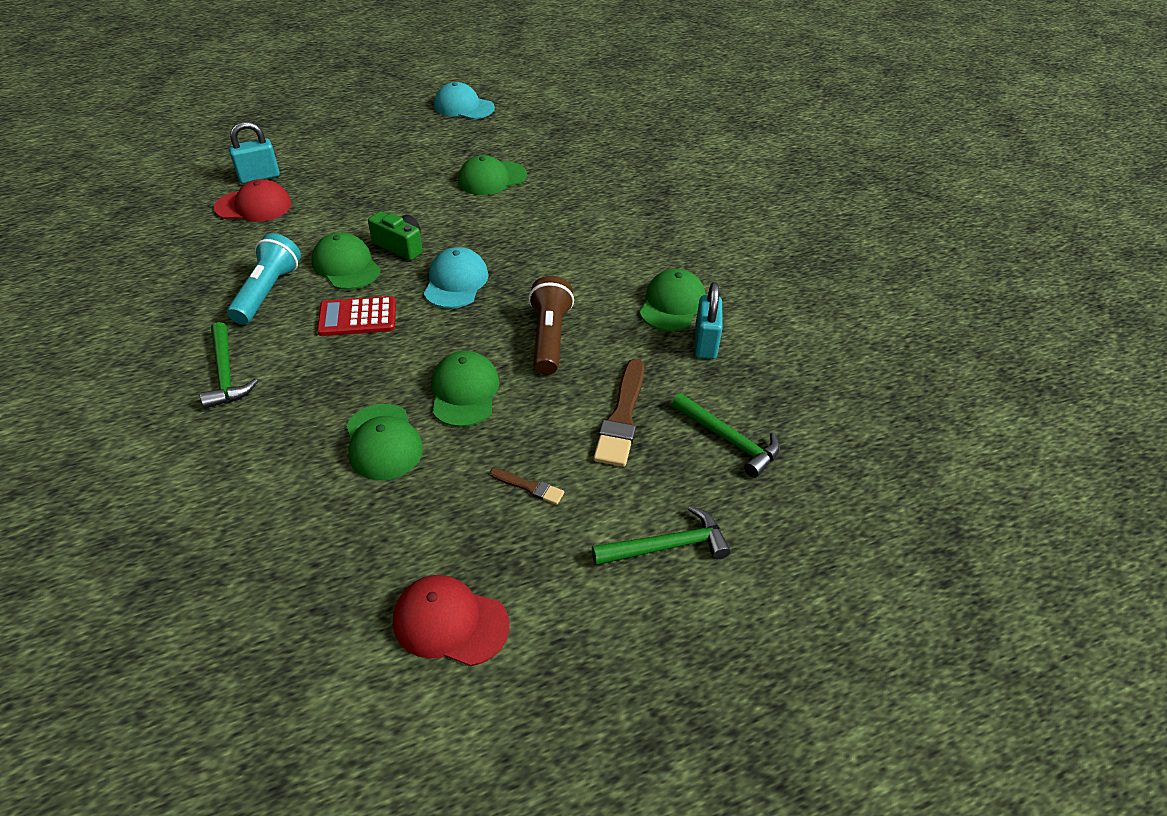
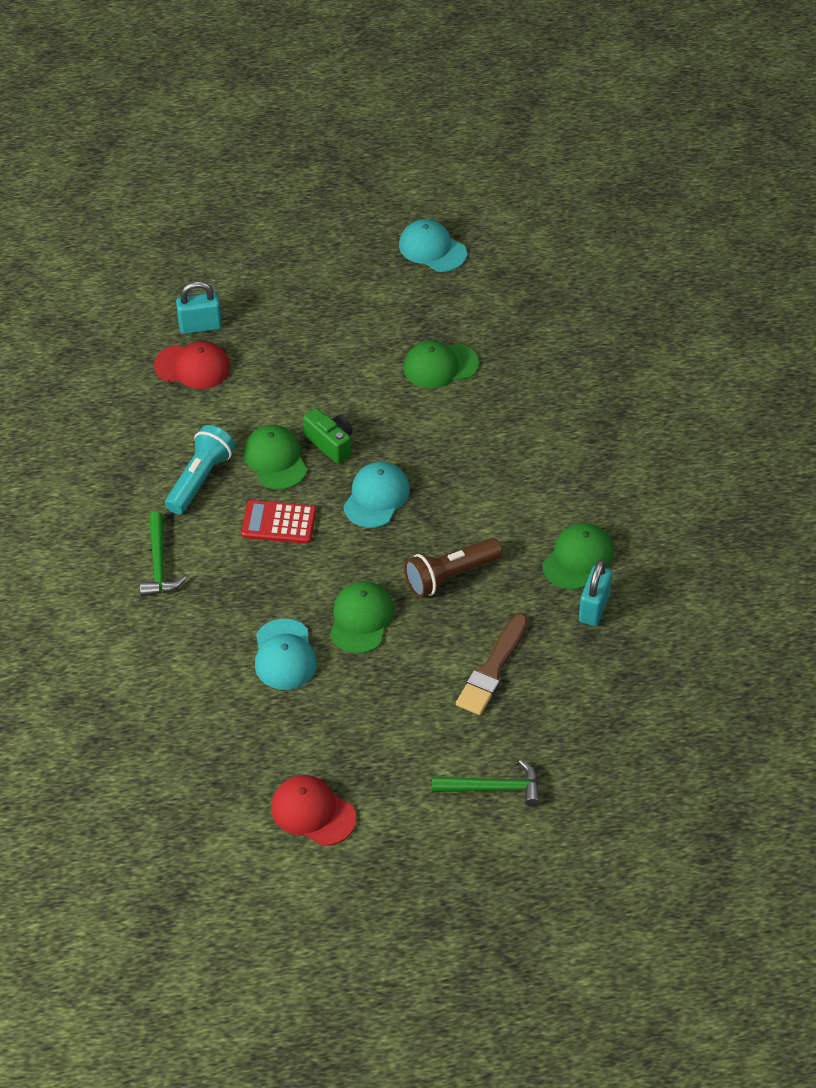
camera: 15 degrees right, 5 degrees up
(383, 442) = (284, 655): green cap -> turquoise cap
(529, 487) = (396, 718): brown brush -> none
(549, 337) = (450, 576): brown flashlight -> brown flashlight turned 135 degrees counterclockwise
(729, 440) = (578, 708): green hammer -> none

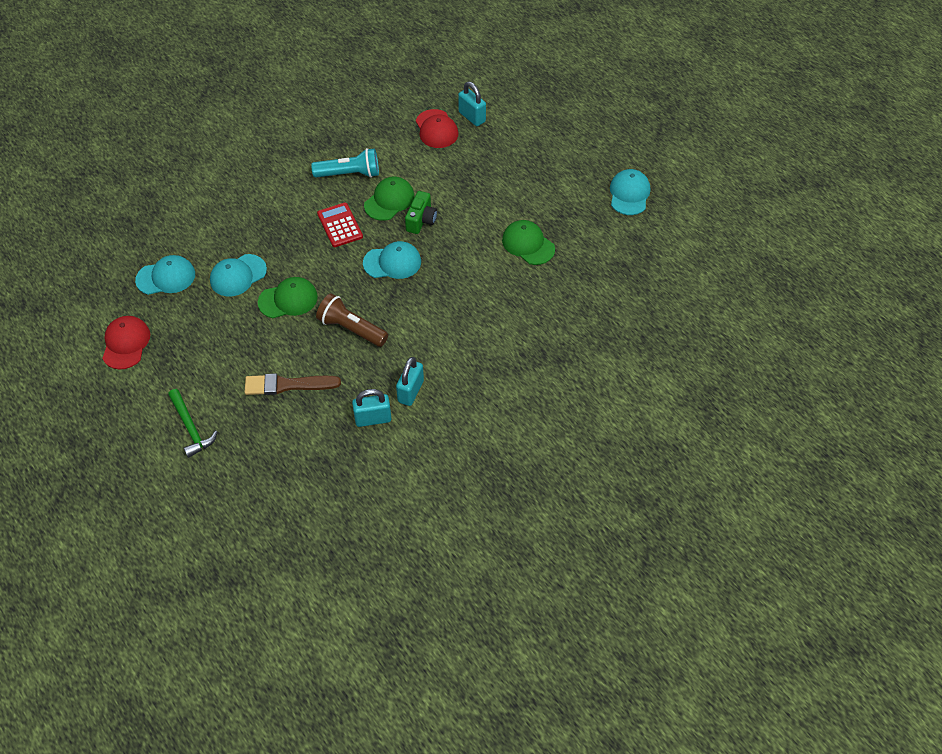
camera: 60 degrees right, 5 degrees up
(159, 564) = (272, 186): green hammer -> none
(231, 731) = (166, 277): none -> turquoise cap
(578, 558) = (410, 391): green cap -> turquoise padlock

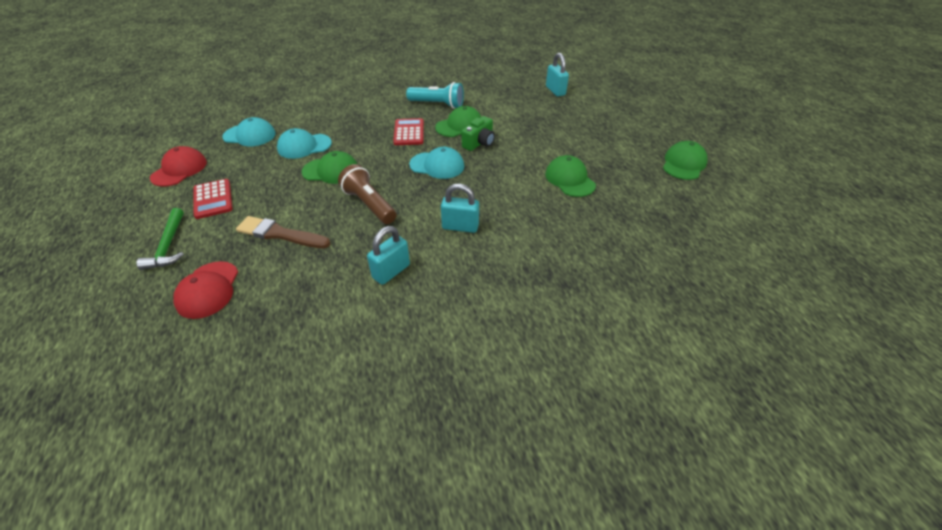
camera: 20 degrees right, 10 degrees down
(192, 367) = (213, 199): none -> red calculator
(373, 419) = (337, 286): turquoise padlock -> turquoise padlock (460, 227)
(436, 129) = (522, 92): red cap -> red cap (208, 290)
(629, 194) = (684, 164): turquoise cap -> green cap

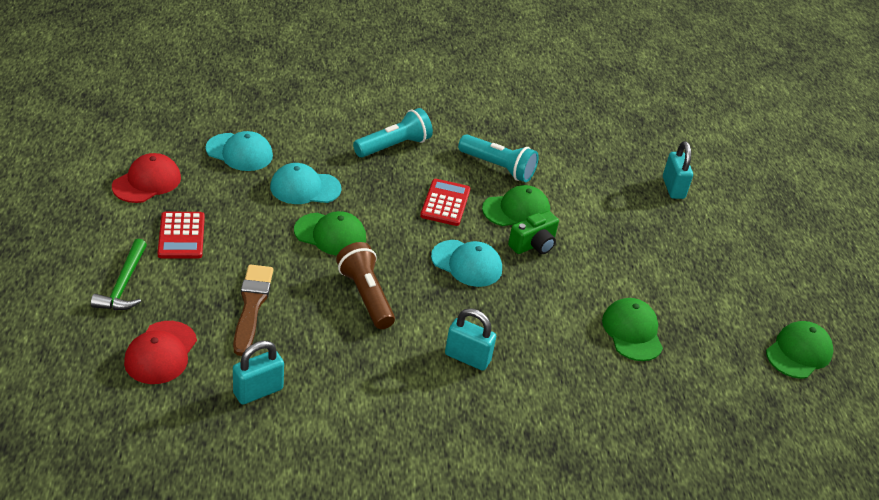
camera: 10 degrees right, 5 degrees down
(280, 234) = (252, 306): brown brush -> brown brush turned 60 degrees clockwise
(362, 108) = (394, 146): none -> turquoise flashlight
(391, 271) = (368, 391): turquoise padlock -> turquoise padlock (258, 391)

